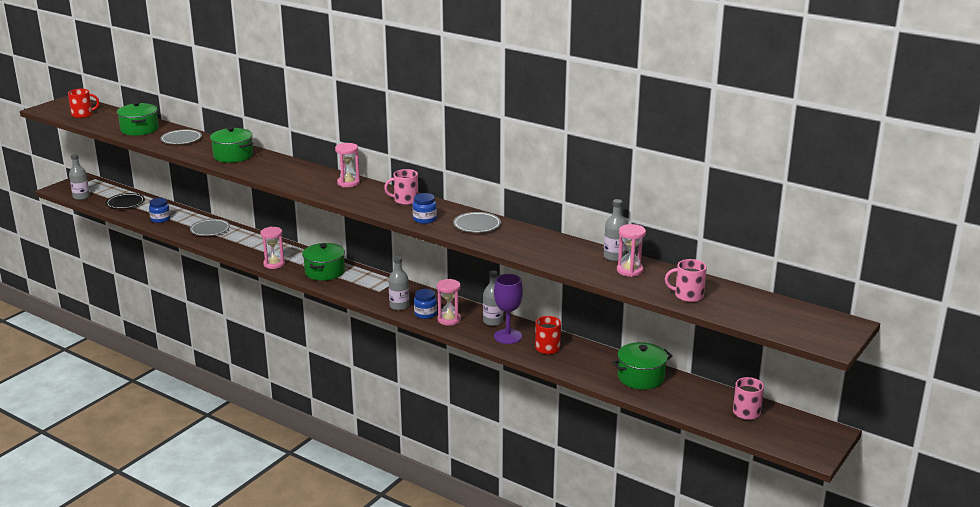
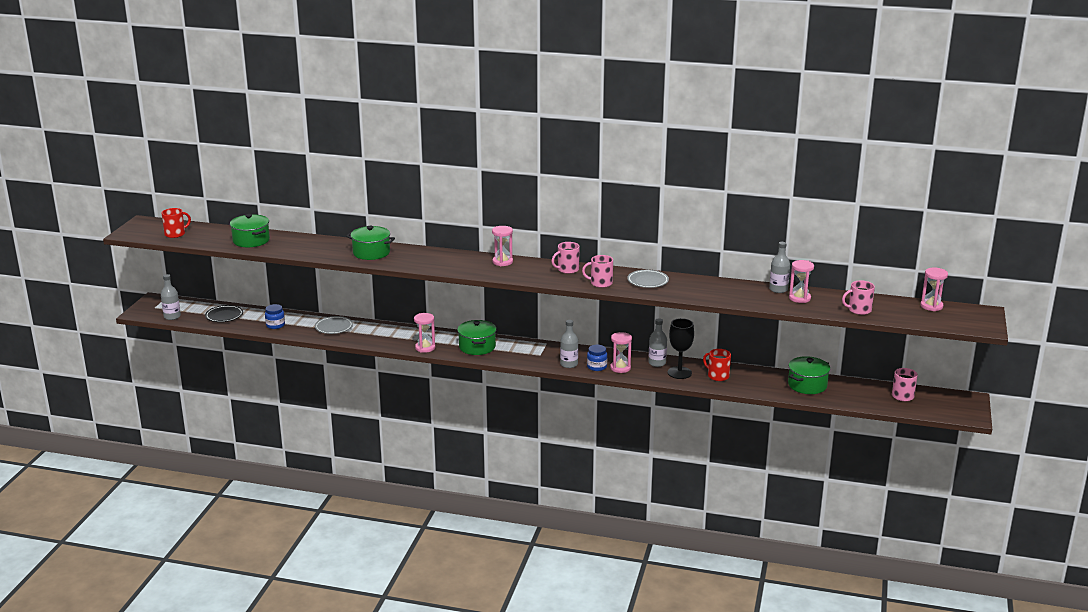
camera: 20 degrees left, 0 degrees up
(181, 139) = (304, 244): grey plate -> none
(424, 219) = (600, 283): blue jar -> pink mug
(508, 336) = (679, 373): purple goblet -> black goblet
(784, 306) = (931, 306): none -> pink hourglass

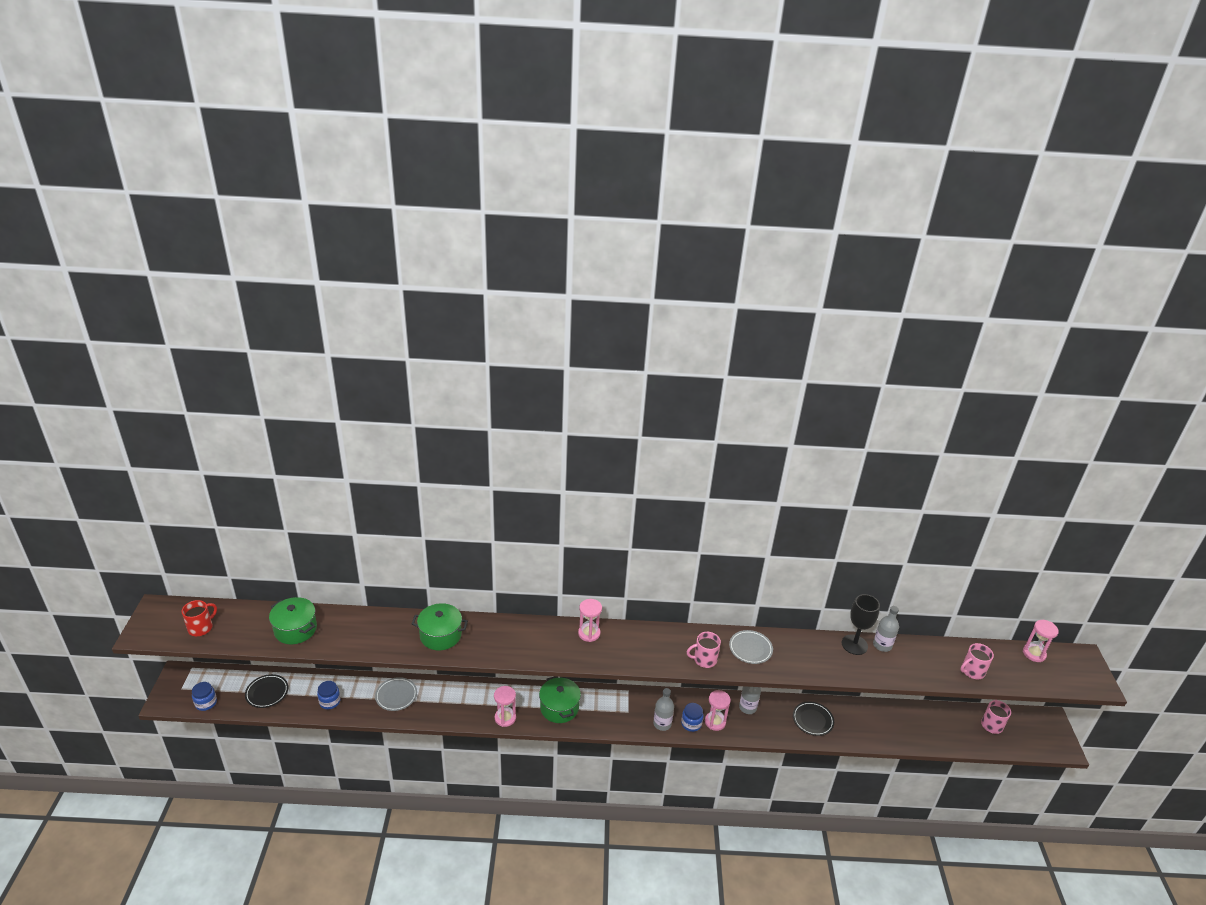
camera: 15 degrees left, 10 degrees up
(172, 316) = (206, 703): grey bottle -> blue jar
(567, 269) = (661, 638): pink mug -> none
(679, 373) = (774, 721): black goblet -> black goblet (854, 645)
(717, 376) = (812, 720): red mug -> black plate
(799, 298) = (908, 658): pink hourglass -> none
(807, 385) = (900, 721): green pot -> none

